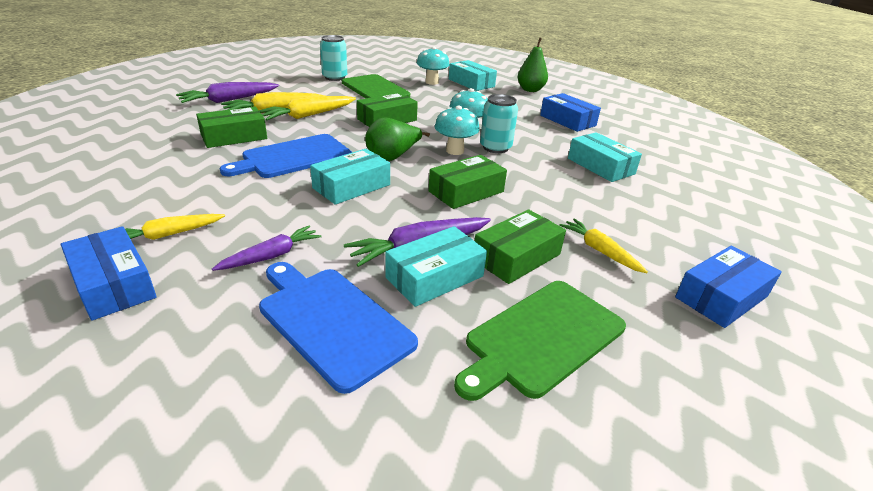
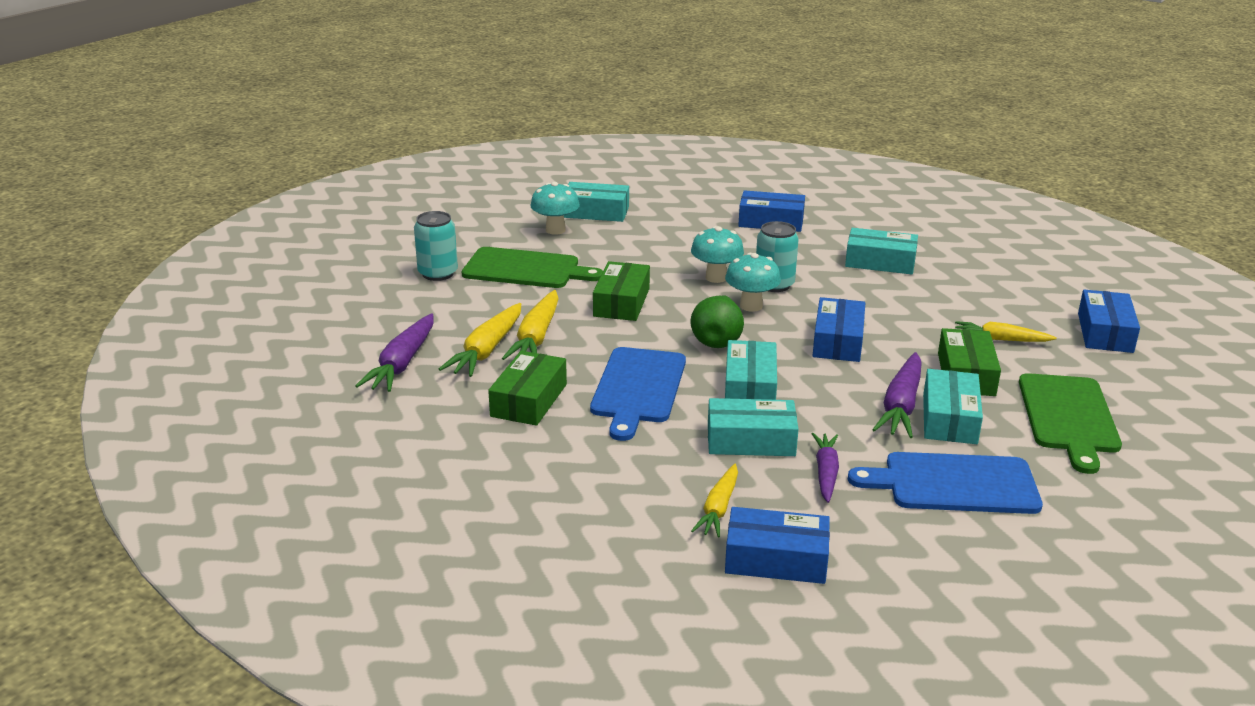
camera: 40 degrees left, 5 degrees down
(279, 212) = (751, 440): none -> turquoise box
(466, 191) = (838, 341): green box -> blue box
(530, 90) = (669, 195): green pear -> none

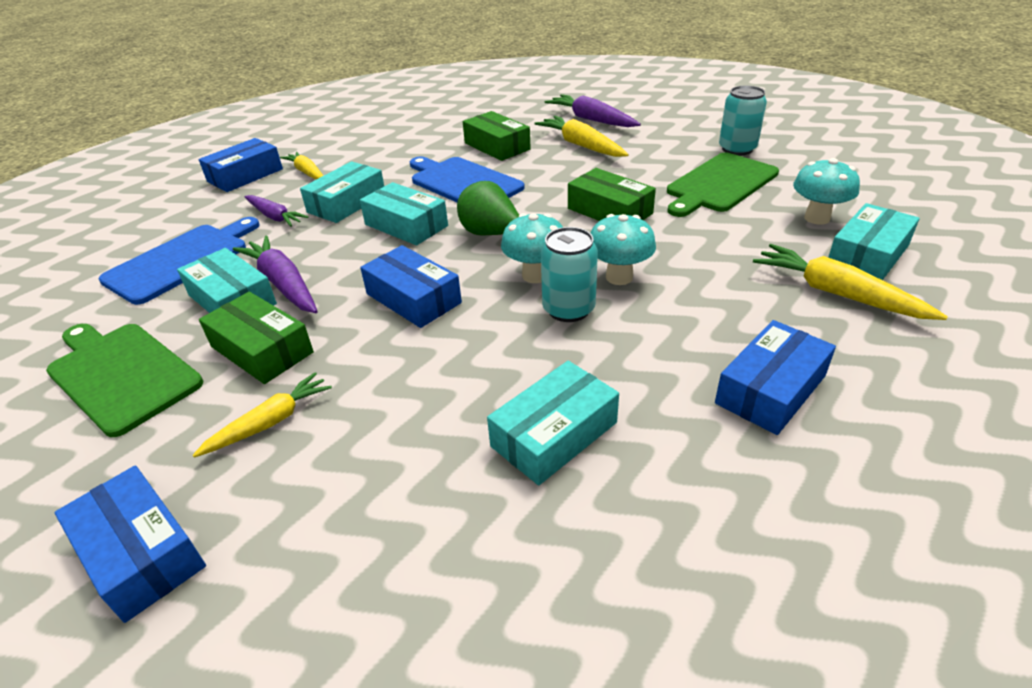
camera: 125 degrees right, 10 degrees up
(536, 337) = (582, 164): yellow carrot -> yellow carrot (837, 293)

